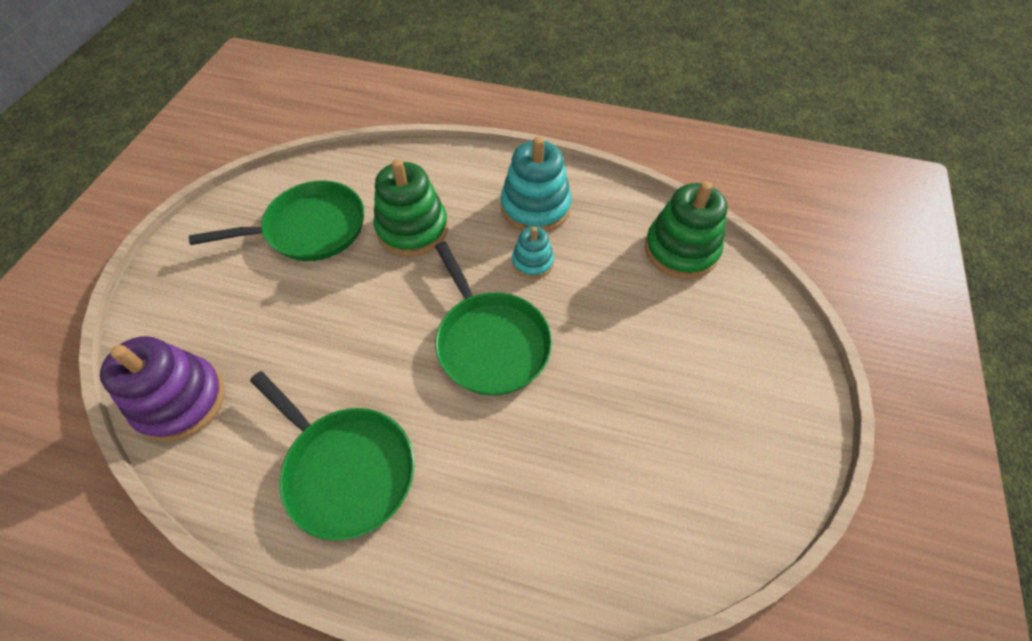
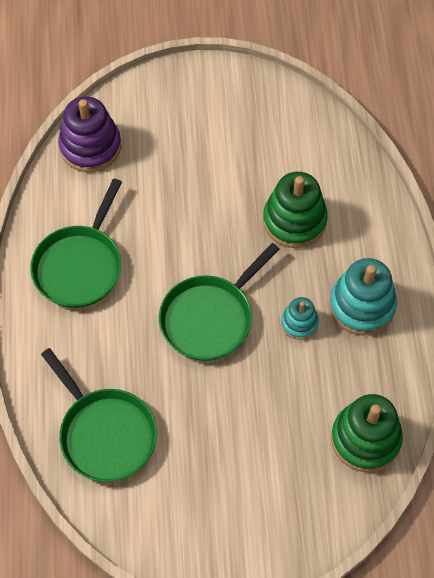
camera: 70 degrees right, 5 degrees up
(310, 228) = (262, 149): green pan -> green pan (105, 434)

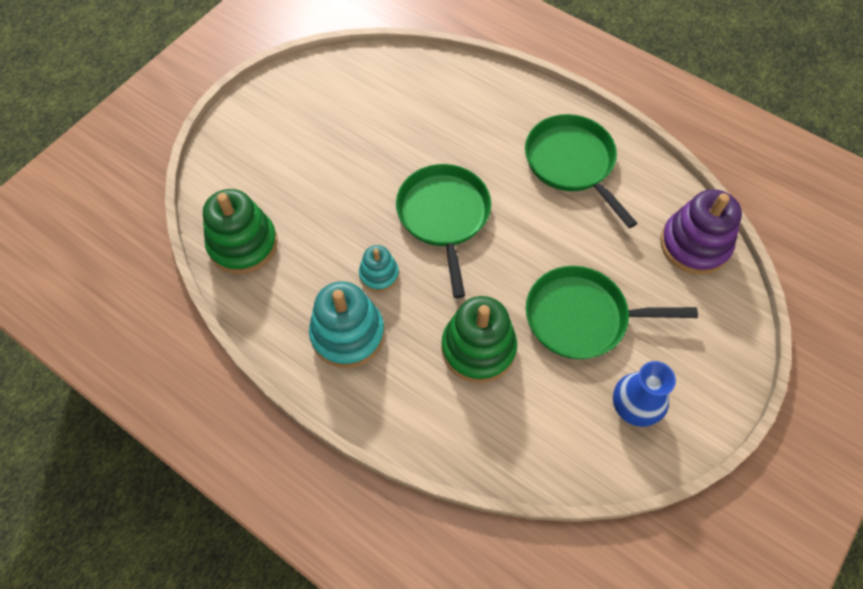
camera: 130 degrees right, 0 degrees up
(105, 434) = (415, 94): green pan -> green pan (581, 317)
(251, 113) = (634, 407): none -> blue vase

